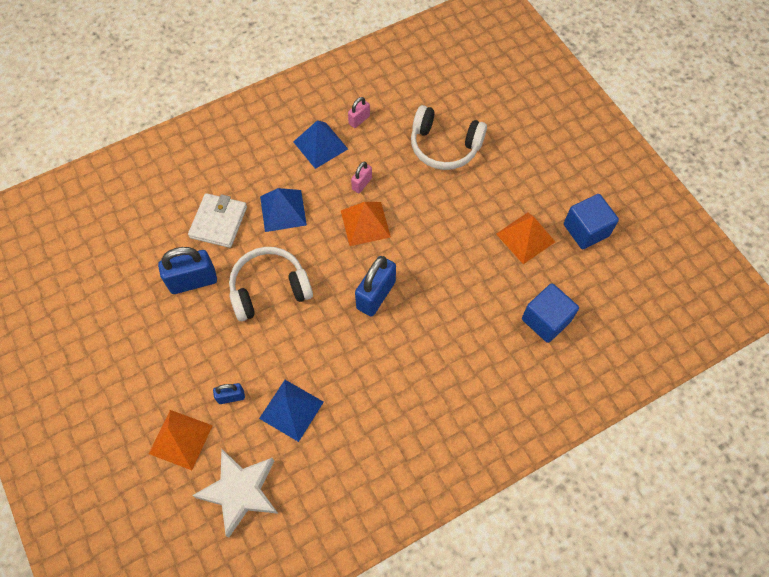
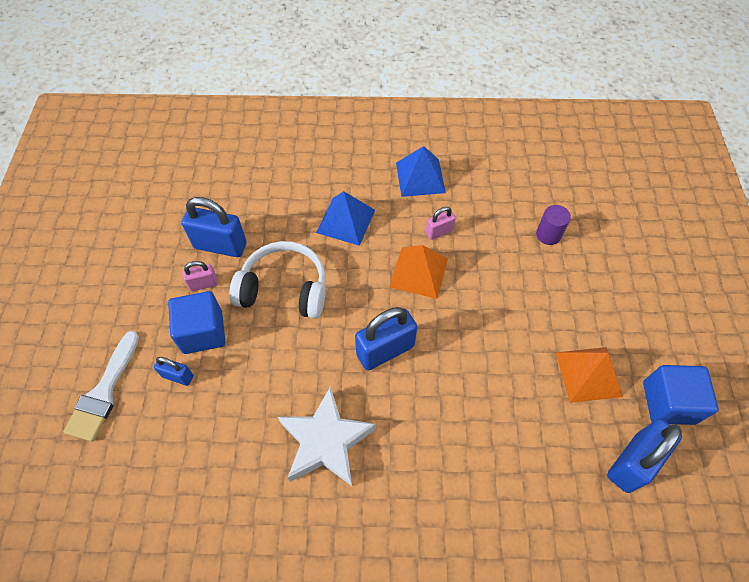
camera: 30 degrees right, 5 degrees down
(180, 439) = (104, 391): orange pyramid -> white brush
(218, 222) = (279, 203): white wallet -> none
(240, 491) = (119, 481): white star -> white star (326, 441)
(291, 410) = (225, 424): blue pyramid -> none
(359, 120) = (473, 171): pink padlock -> pink padlock (203, 284)
(444, 146) = (548, 235): white headphones -> purple cylinder
(546, 320) = (563, 482): blue cube -> blue cube (203, 332)
(582, 283) = (632, 462): none -> blue padlock

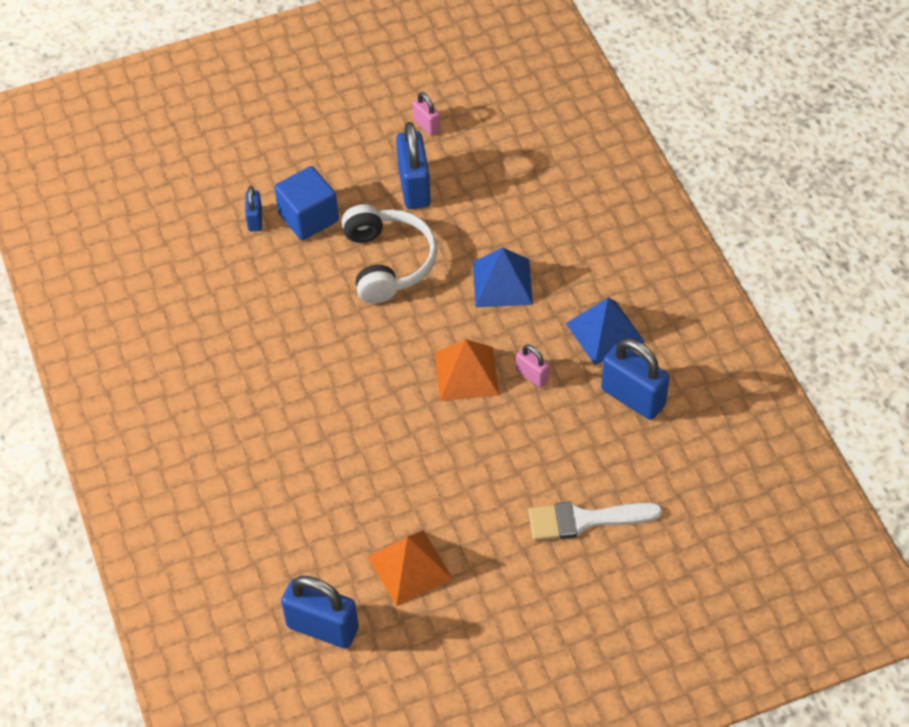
camera: 70 degrees right, 5 degrees down
(104, 391) = (217, 173): white brush -> white brush (585, 520)
(203, 284) = (362, 194): pink padlock -> pink padlock (426, 125)
(326, 441) = (239, 359): white star -> none
(385, 350) = (356, 374): blue padlock -> blue padlock (633, 397)
(548, 235) = (585, 487): purple cylinder -> none
(668, 402) = (408, 652): blue cube -> none

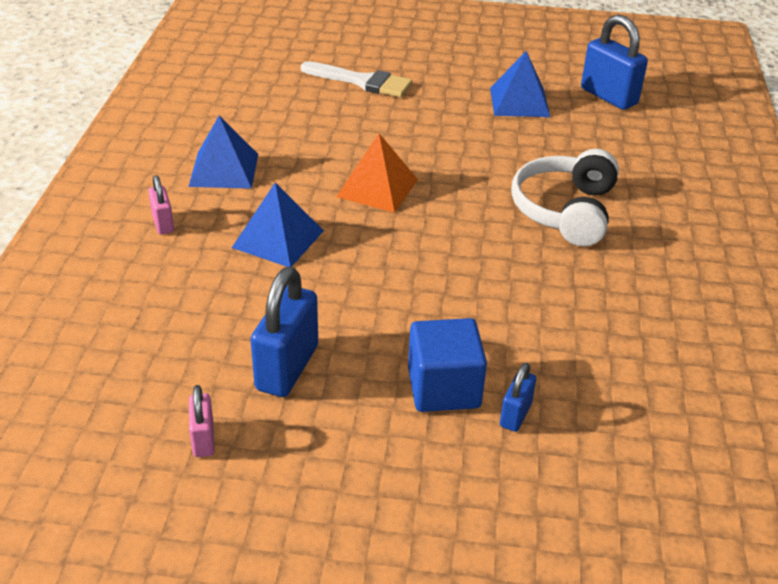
camera: 155 degrees left, 15 degrees down
(388, 262) = (382, 302): white headphones -> white headphones (565, 211)
(410, 567) = (519, 102): orange pyramid -> blue pyramid
(532, 375) = (319, 166): pink padlock -> pink padlock (163, 223)
(633, 397) = (250, 125): blue padlock -> none

